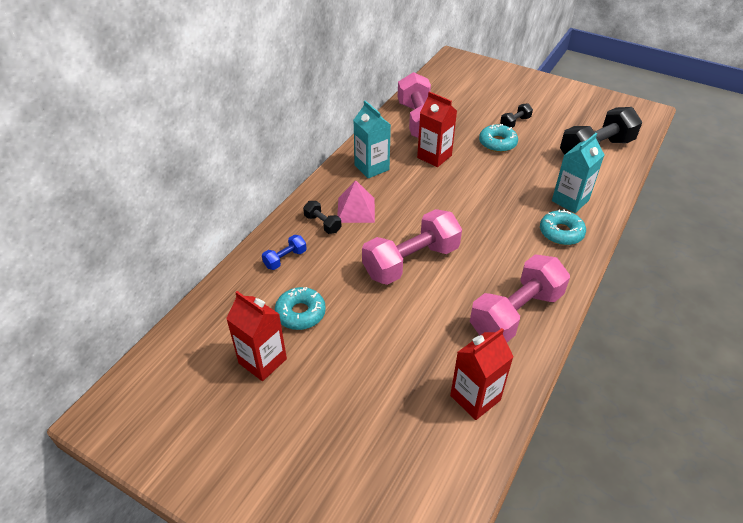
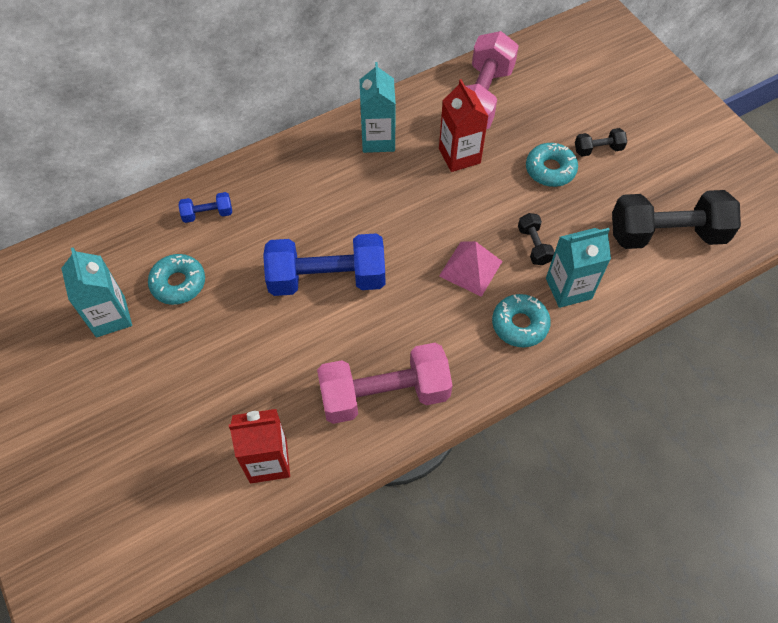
camera: 30 degrees right, 15 degrees up
(262, 361) = (110, 317): red carton -> turquoise carton
(322, 224) = (273, 189): black dumbbell -> black dumbbell (533, 245)
(356, 210) = (319, 187): pink pyramid -> pink pyramid (470, 268)
(411, 261) = (327, 279): pink dumbbell -> blue dumbbell

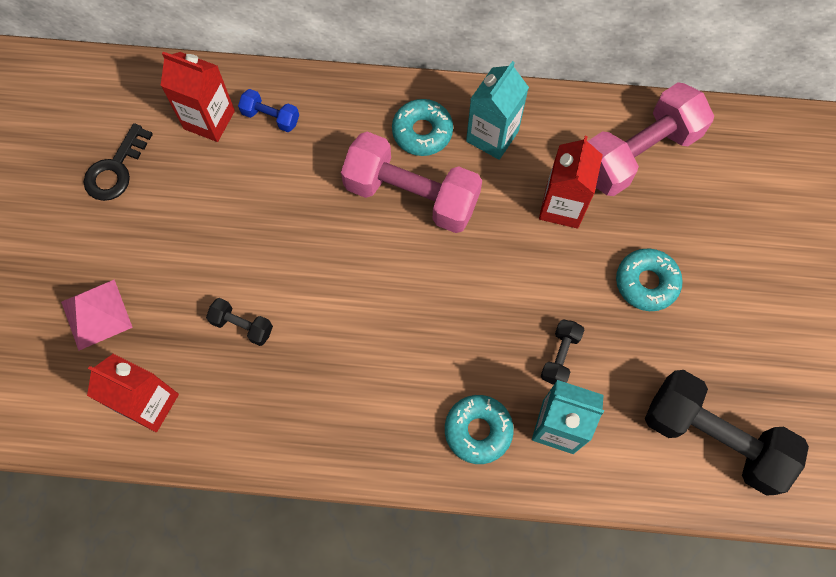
camera: 35 degrees right, 10 degrees up
(110, 317) = (116, 169): turquoise carton -> black key
(160, 242) = (209, 120): none -> red carton
(178, 283) = (195, 174): turquoise donut -> turquoise donut (422, 132)
(327, 279) = (330, 258): blue dumbbell -> none
(384, 394) = (296, 412): pink dumbbell -> pink dumbbell (411, 195)
(470, 268) = (476, 338): pink pyramid -> pink pyramid (96, 314)
(598, 149) = (719, 292): black dumbbell -> black dumbbell (242, 325)

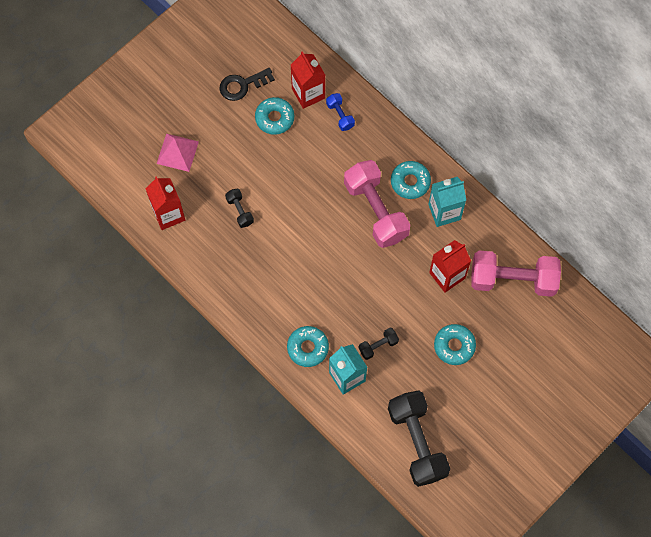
camera: 40 degrees right, 0 degrees up
(191, 179) = (274, 118): none -> turquoise donut

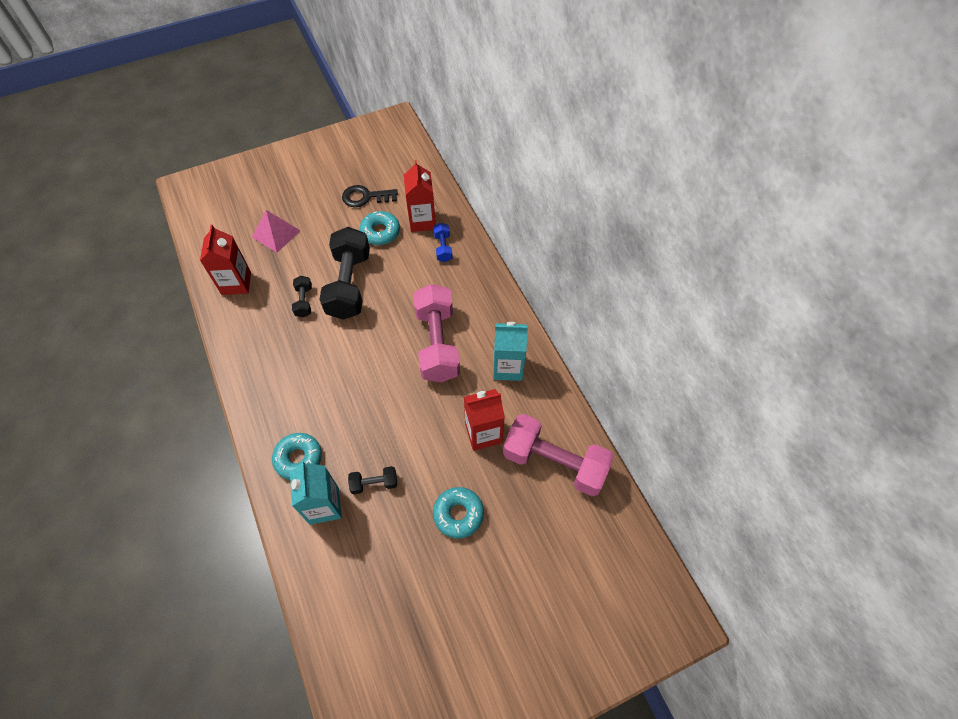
camera: 20 degrees right, 10 degrees down
(410, 182) = (484, 327): turquoise donut -> none
(417, 442) = (365, 615): black dumbbell -> black dumbbell (349, 284)

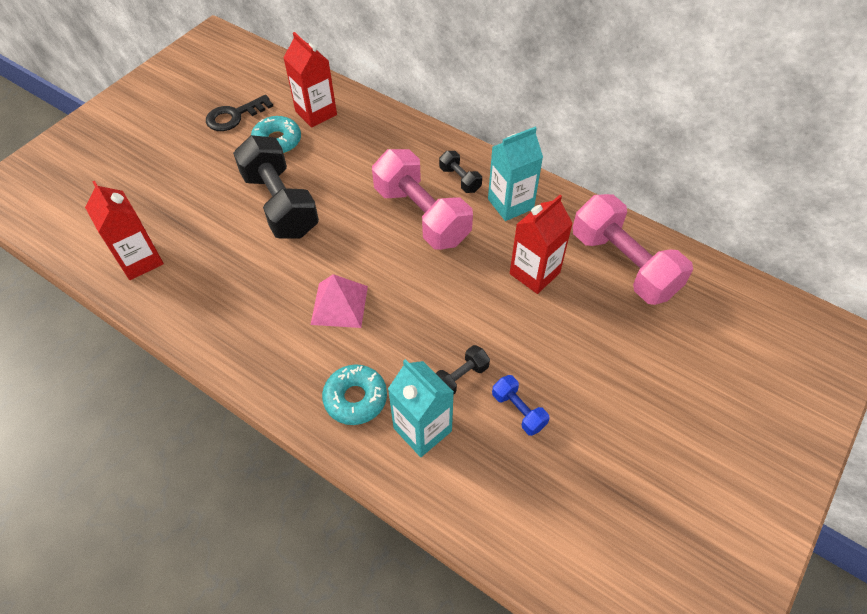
camera: 30 degrees left, 5 degrees down
(276, 233) = (153, 191): pink pyramid -> pink pyramid (339, 305)
(304, 301) = (239, 242): black dumbbell -> black dumbbell (460, 179)
(443, 248) = (358, 128): blue dumbbell -> blue dumbbell (518, 411)
(458, 514) = (570, 359): turquoise donut -> none
(554, 463) = (623, 264): pink dumbbell -> pink dumbbell turned 60 degrees clockwise

